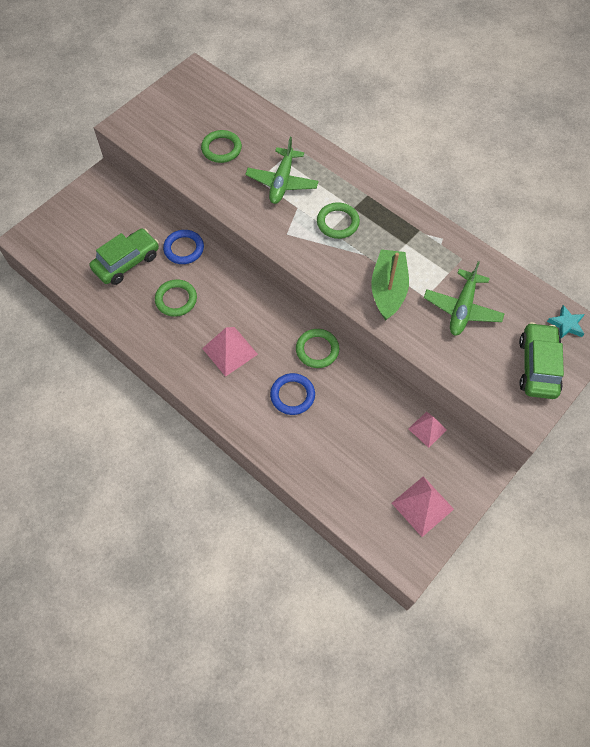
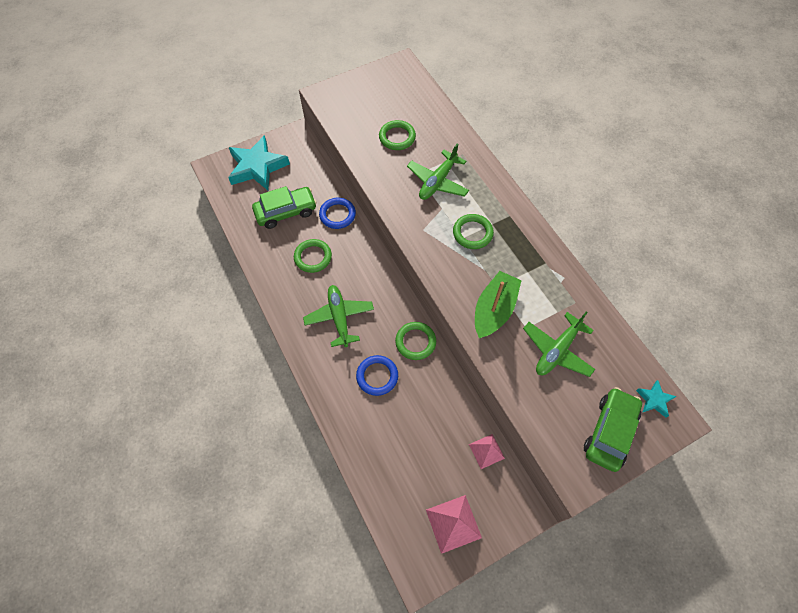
camera: 20 degrees right, 0 degrees up
(74, 224) = (257, 167): none -> turquoise star
(230, 351) = (339, 317): pink pyramid -> green plane

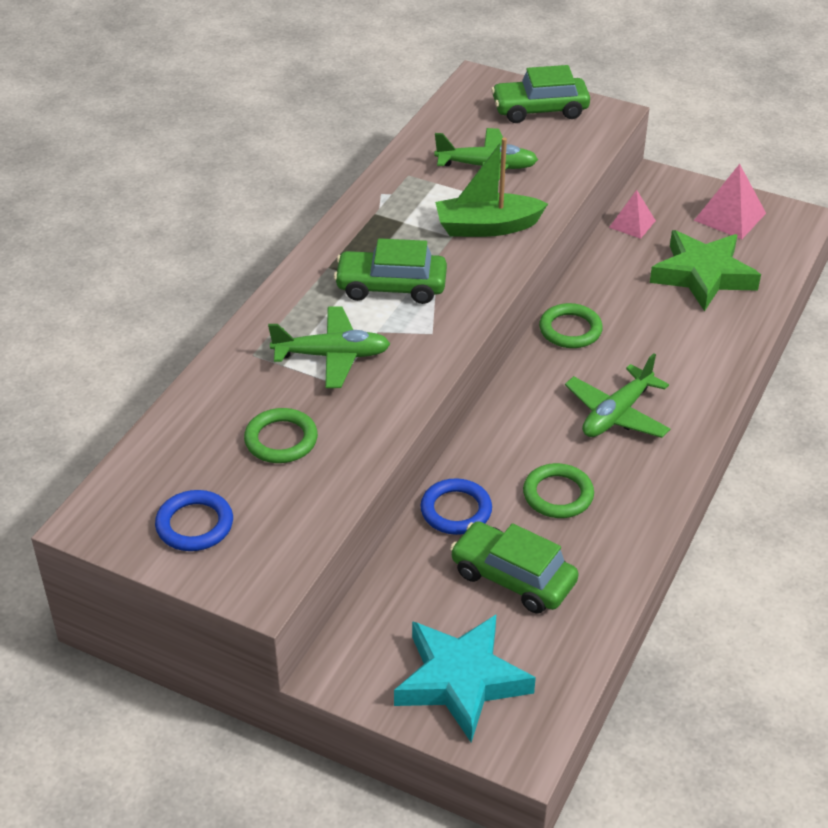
camera: 125 degrees left, 20 degrees down
(377, 376) = (651, 340): blue ring -> blue ring (194, 525)
(408, 452) = (702, 275): none -> green star
(472, 233) = (391, 287): green ring -> green car
(654, 400) = (472, 95): turquoise star -> none

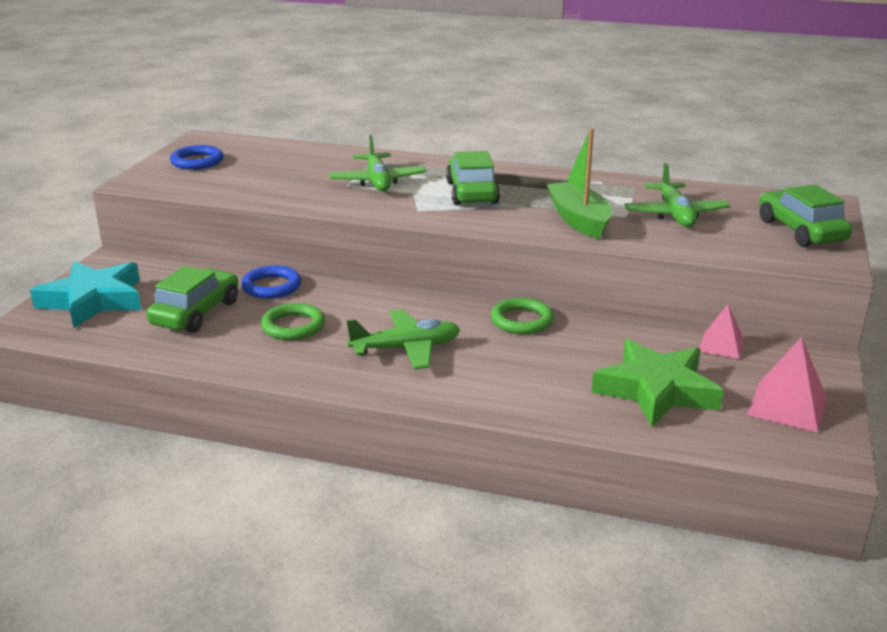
camera: 80 degrees right, 15 degrees down
(281, 440) = (281, 175): green ring -> none
(617, 414) = (406, 349): green plane -> green plane turned 135 degrees clockwise

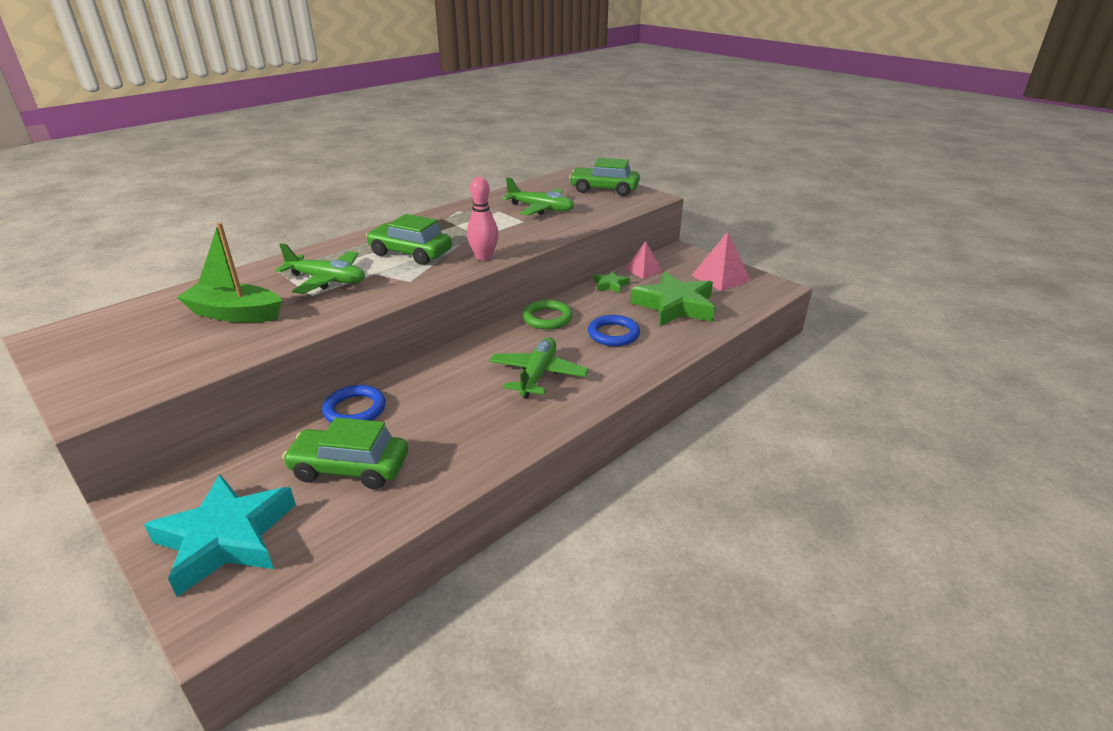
camera: 60 degrees left, 5 degrees up
(196, 313) = (350, 468): green car -> green car turned 45 degrees counterclockwise
(197, 161) = (108, 354): blue ring -> blue ring (613, 334)
(293, 326) = (443, 417): green ring -> none
(509, 224) = (484, 257): none -> pink bowling pin
(579, 220) = (510, 235): green boat -> green boat (235, 314)
(649, 335) = (610, 285): none -> green star

